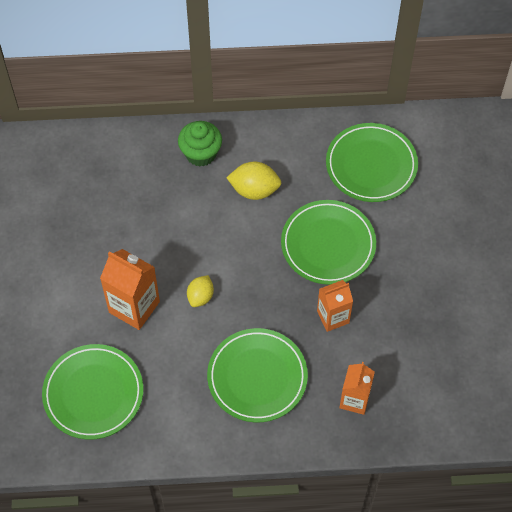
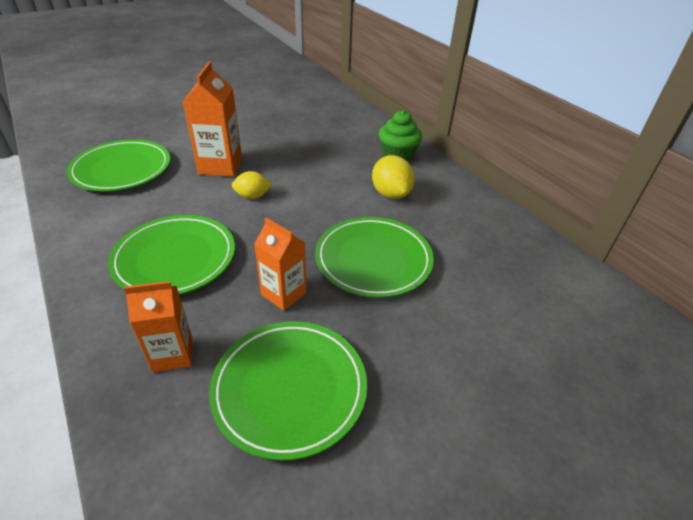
camera: 60 degrees right, 20 degrees down
(371, 165) = (499, 261): green plate -> green plate (289, 389)

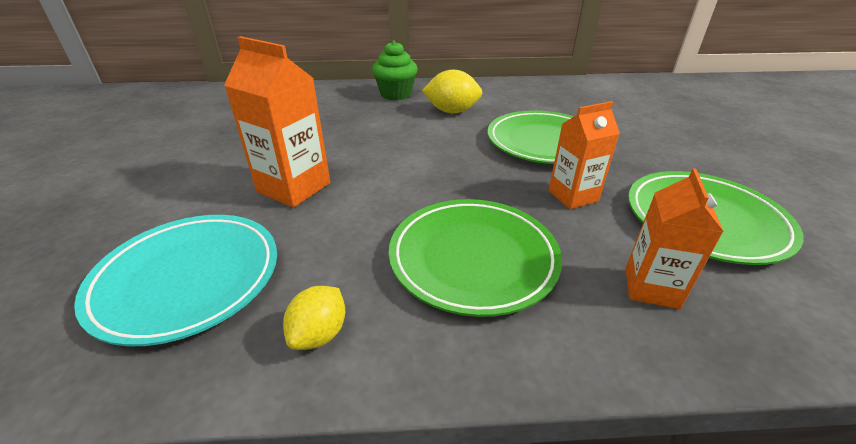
camera: 60 degrees left, 5 degrees down
(122, 169) = (188, 279): green plate -> turquoise plate
(252, 196) = (386, 179): yellow lemon -> yellow lemon (319, 334)

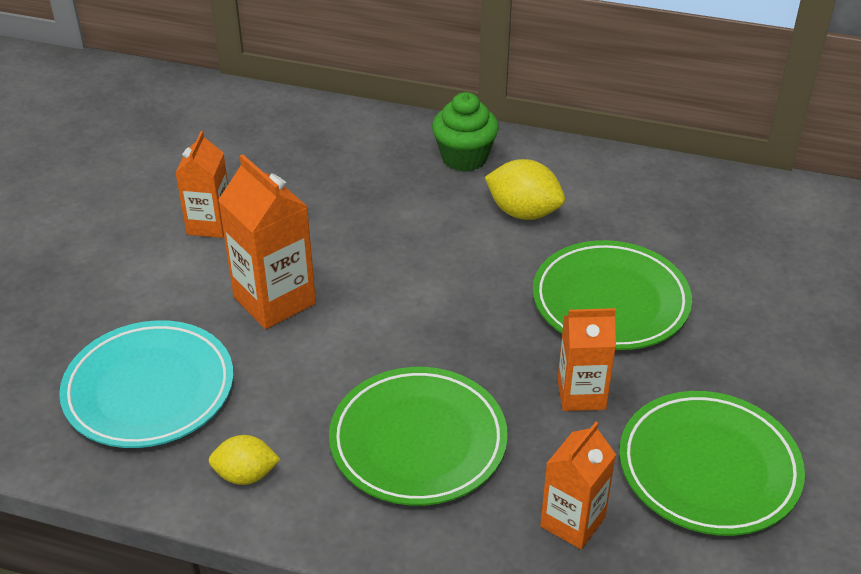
camera: 20 degrees right, 5 degrees up
(221, 153) = (209, 224): none -> orange carton
(319, 334) = (246, 475): yellow lemon -> yellow lemon turned 45 degrees clockwise

